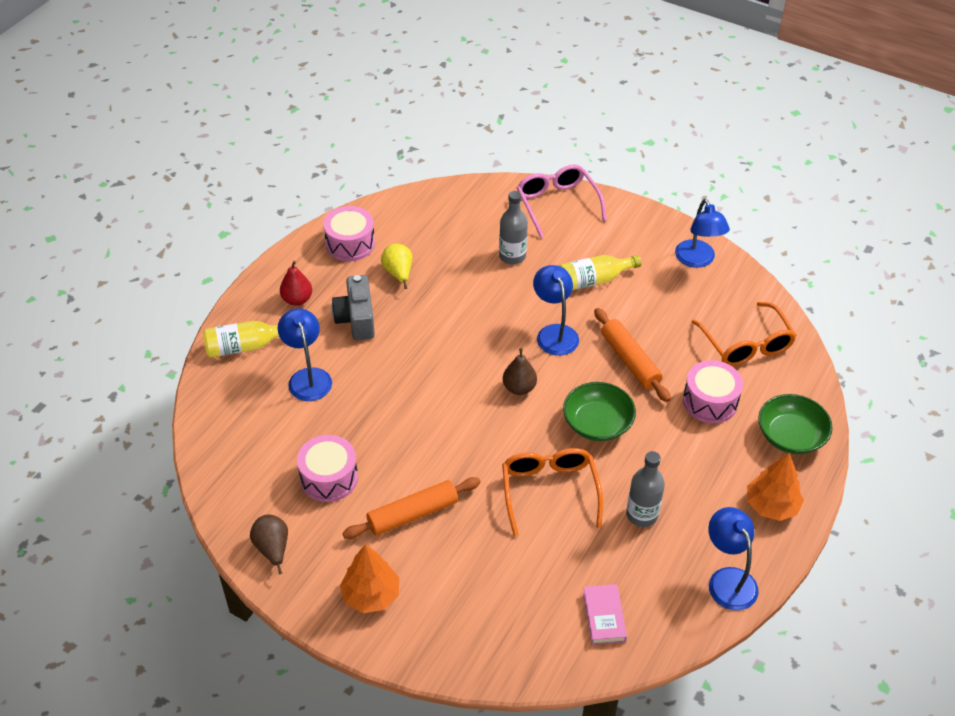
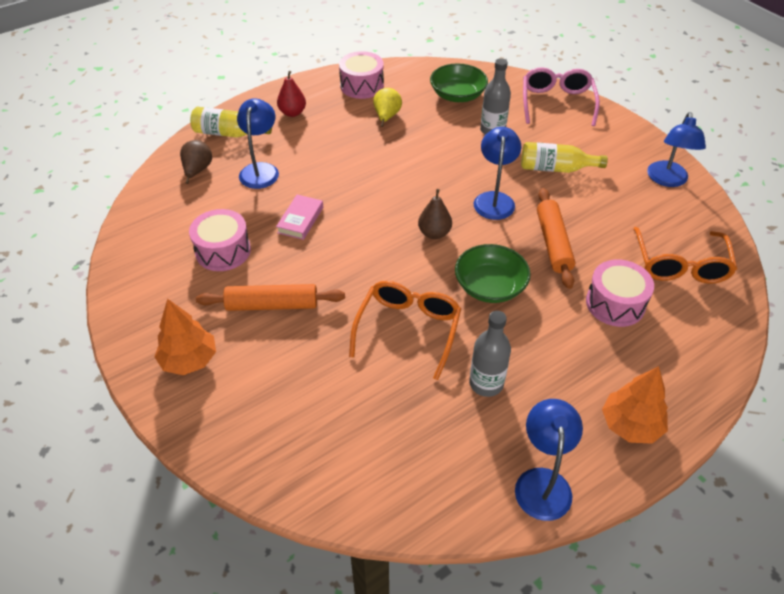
camera: 25 degrees right, 0 degrees up
(272, 549) = (137, 291): brown pear -> brown pear (197, 171)
(356, 319) = (329, 140): grey camera -> none
(604, 616) = (390, 467): pink book -> pink book (300, 220)
(790, 436) = (687, 364): green bowl -> green bowl (457, 95)

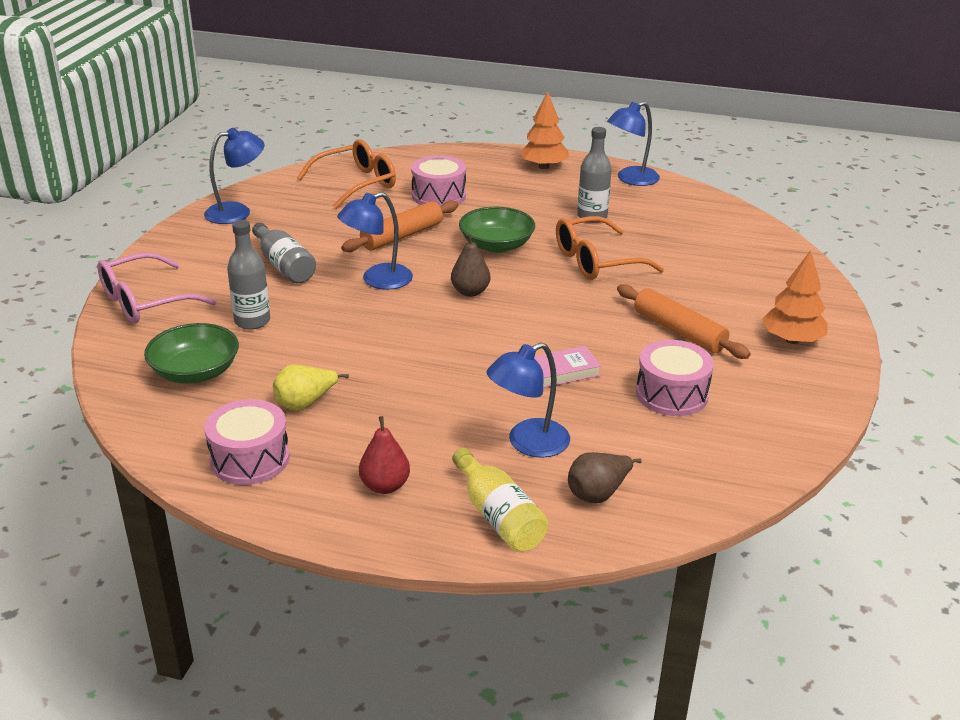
camera: 130 degrees left, 15 degrees down
(555, 168) = (284, 265): yellow bottle -> grey bottle

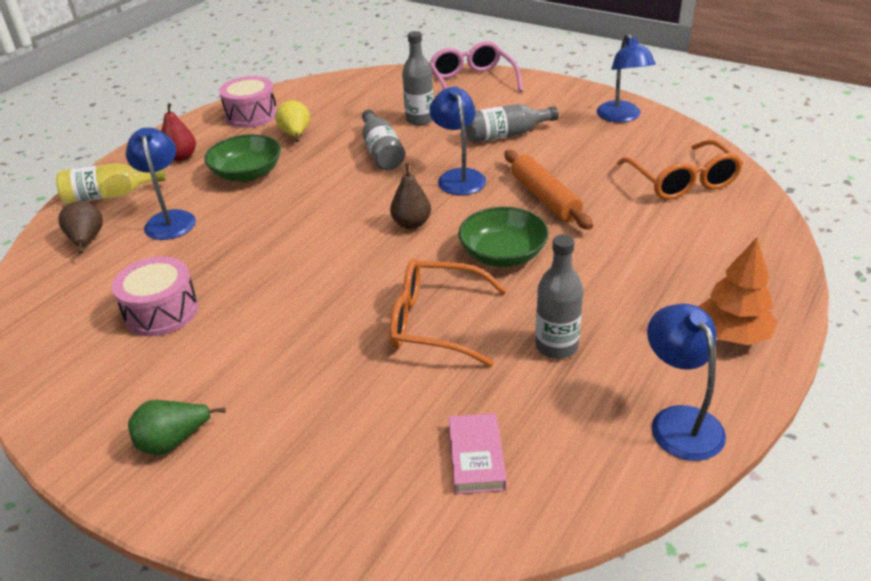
camera: 110 degrees right, 5 degrees up
(195, 372) = (364, 99): green bowl -> green bowl (247, 174)
(336, 332) = (381, 152): none -> grey bottle
(438, 195) = (642, 232): pink drum -> none
(562, 371) = (246, 254): pink book -> pink book (476, 457)
(597, 261) = (436, 323): orange glasses -> orange glasses turned 75 degrees counterclockwise
(679, 331) = (255, 348): orange rolling pin -> none
(792, 340) = (173, 441): orange tree -> green pear

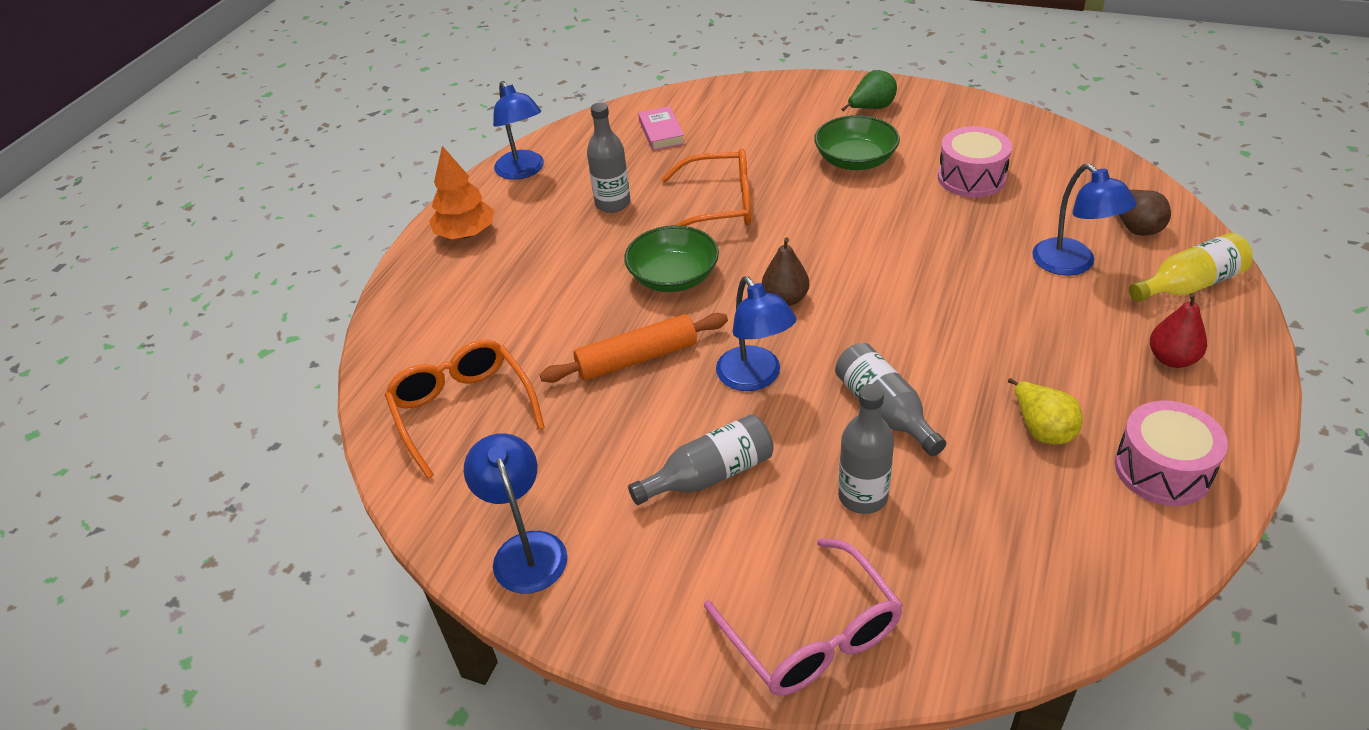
camera: 170 degrees right, 5 degrees up
(247, 174) = (1045, 343): green bowl -> green bowl (855, 160)
(545, 198) = (637, 358): orange rolling pin -> orange rolling pin turned 75 degrees counterclockwise

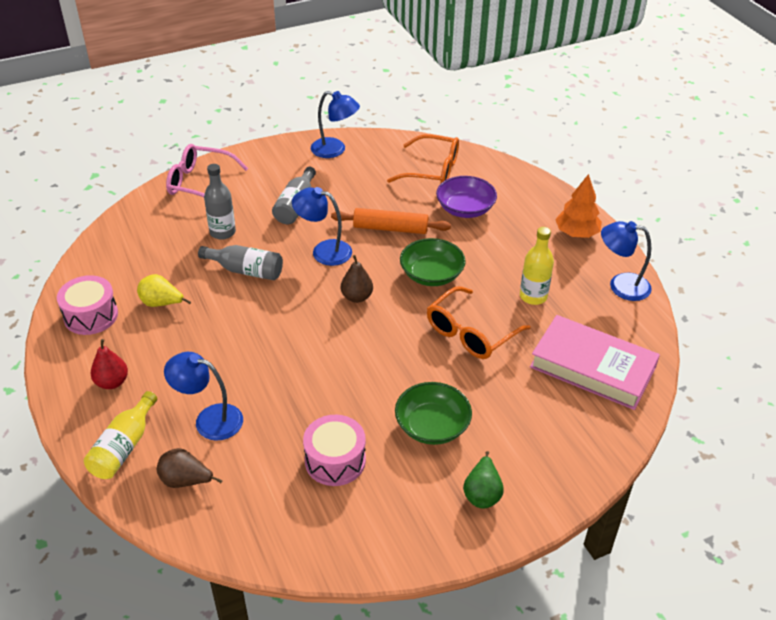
camera: 130 degrees right, 0 degrees up
(518, 329) = (465, 209): none -> purple bowl
(613, 203) = (533, 296): grey bottle -> yellow bottle
(637, 358) = (390, 228): orange rolling pin -> orange rolling pin turned 75 degrees clockwise
(661, 132) = (592, 367): pink book -> pink book, size x2.10

